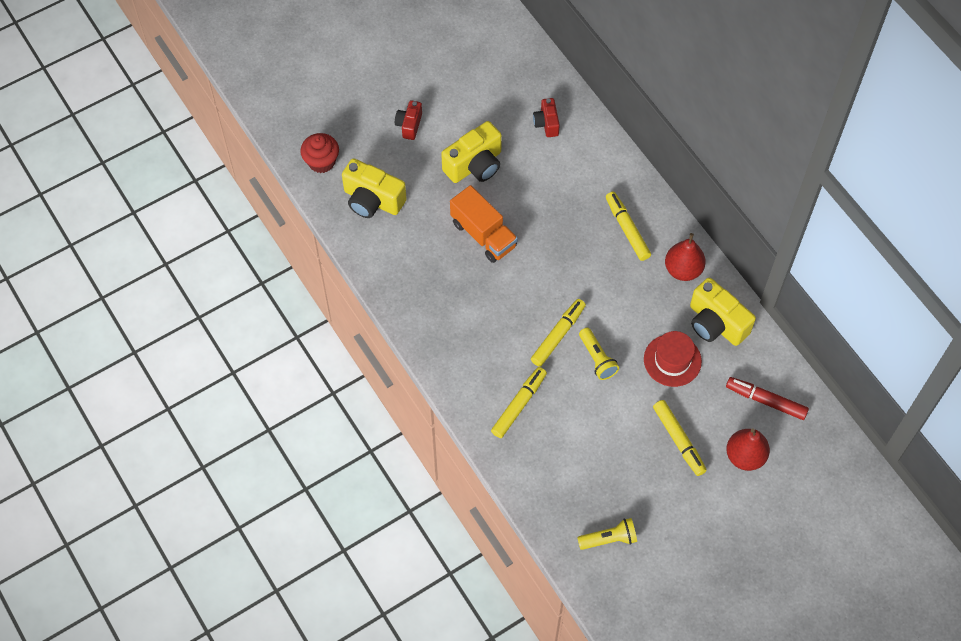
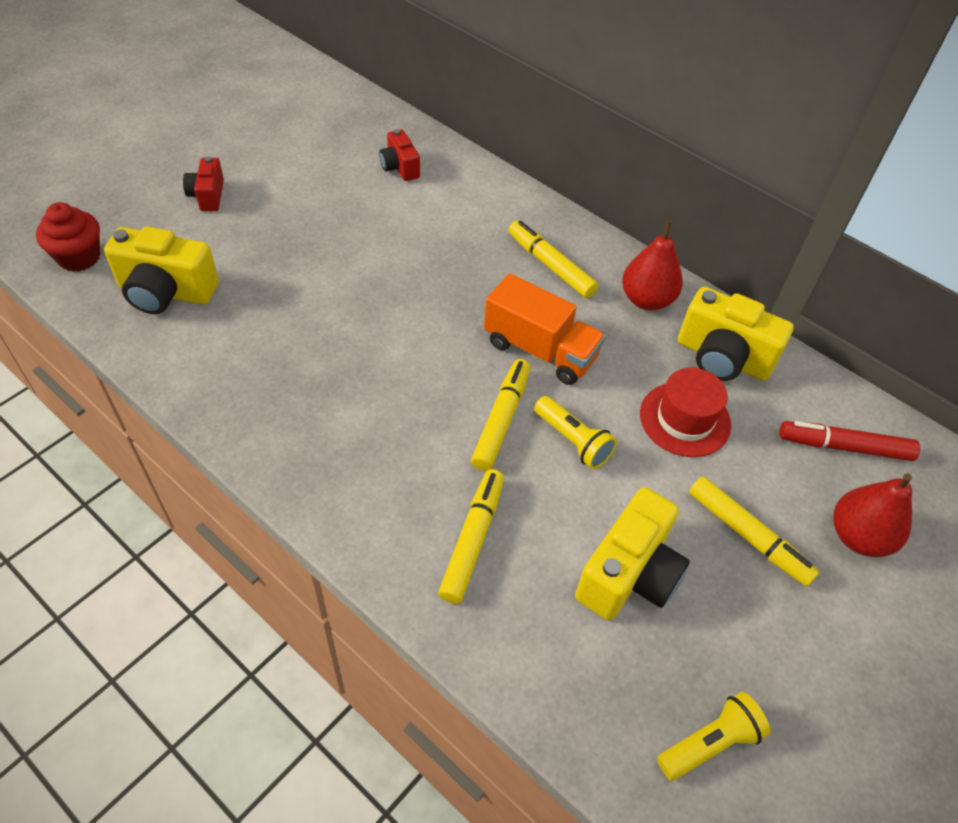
camera: 20 degrees left, 10 degrees down
(475, 165) = (313, 226): yellow camera -> yellow camera (629, 574)
(483, 234) = (347, 307): orange truck -> orange truck (540, 350)

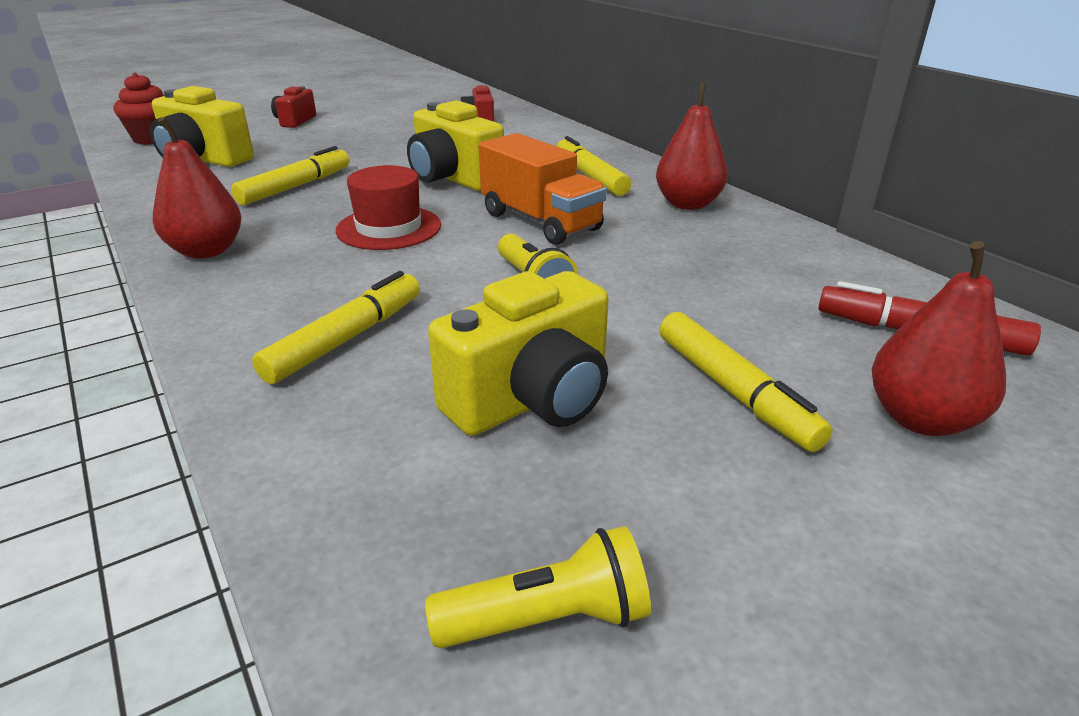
camera: 20 degrees right, 20 degrees down
(286, 450) = (206, 251): none -> red pear
(501, 420) = (457, 259): yellow marker -> yellow marker (295, 187)
(685, 419) = (690, 285): red hat -> red hat (389, 228)
(722, 358) = (764, 248): yellow camera -> yellow camera (453, 178)

